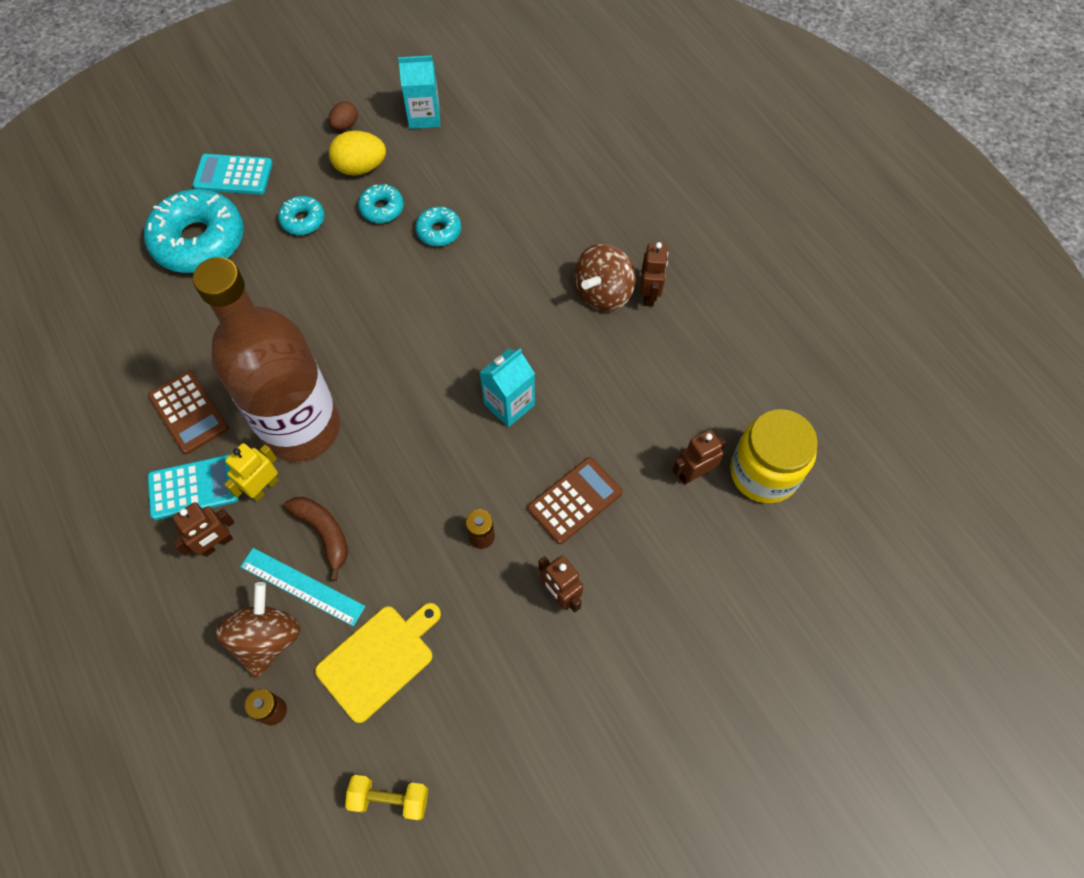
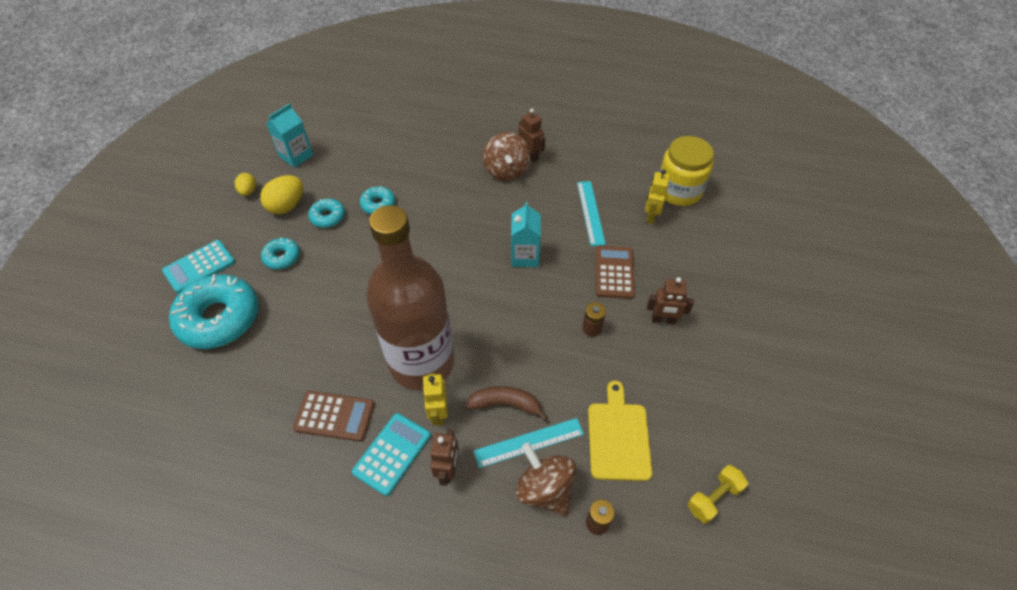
camera: 45 degrees left, 10 degrees down
(345, 125) = (248, 191): brown egg -> yellow egg
(633, 414) = (590, 212): none -> turquoise ruler
(693, 473) = (650, 216): brown robot -> yellow robot

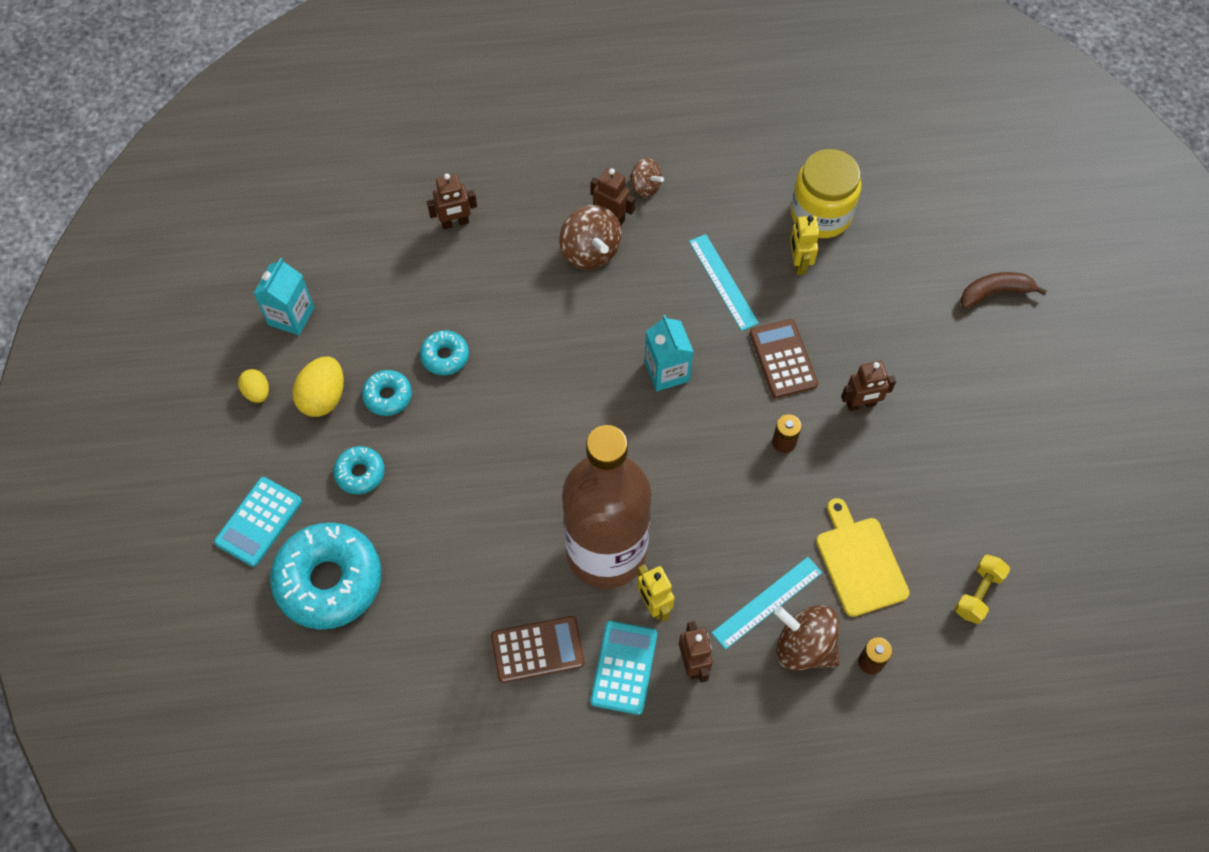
camera: 20 degrees left, 10 degrees up
(427, 133) = (455, 223): none -> brown robot
(506, 404) = (723, 568): brown banana -> brown banana (995, 293)
(561, 145) = (645, 187): none -> brown spinning top

